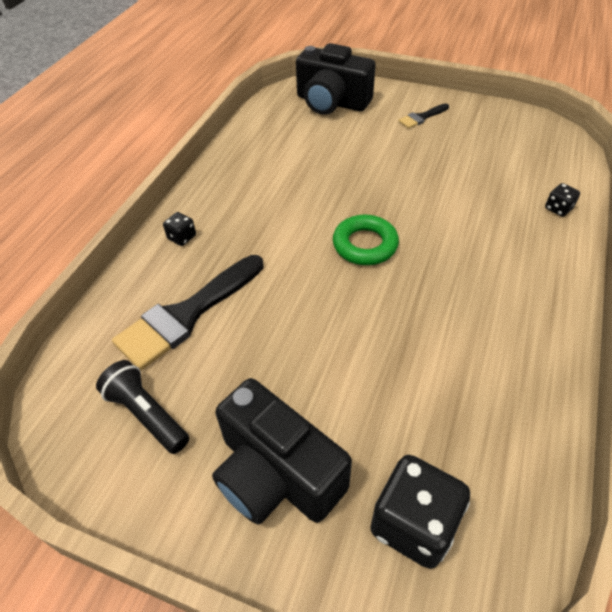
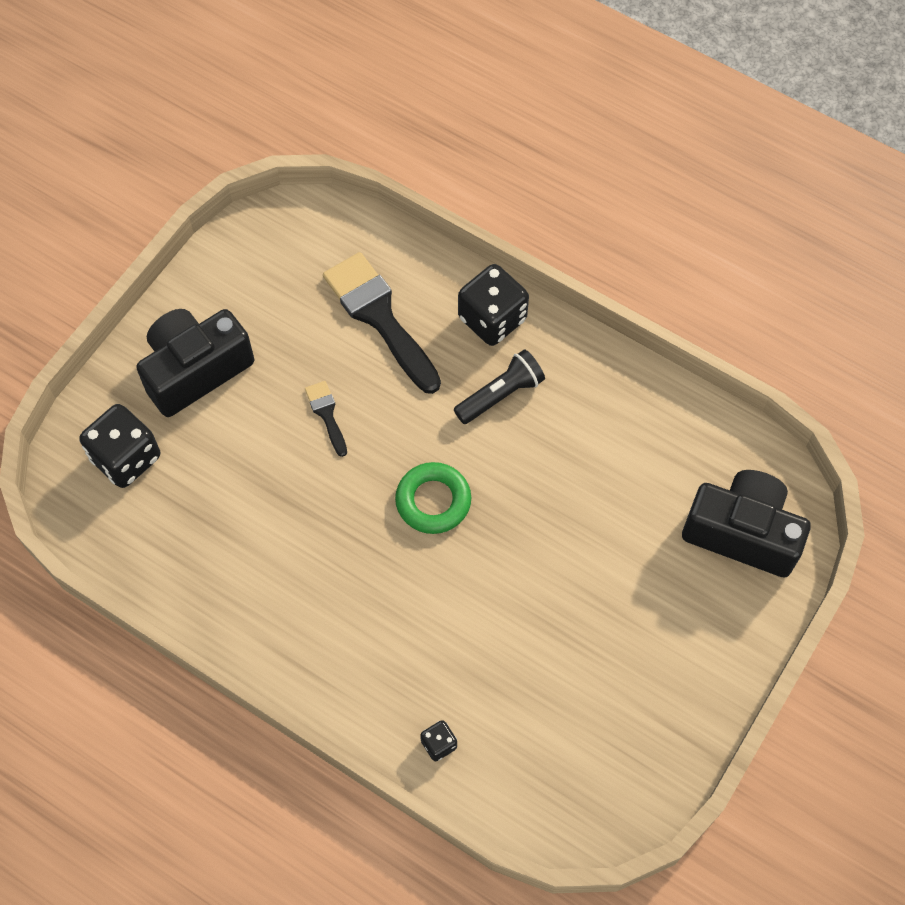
camera: 100 degrees right, 15 degrees up
(146, 414) = (278, 280): black flashlight -> black flashlight (500, 394)
(182, 237) = (492, 319): black dice -> black dice, size x2.10
(332, 102) = (742, 533): black camera -> black camera turned 75 degrees clockwise
(422, 117) = (677, 647): black brush -> black brush (327, 414)

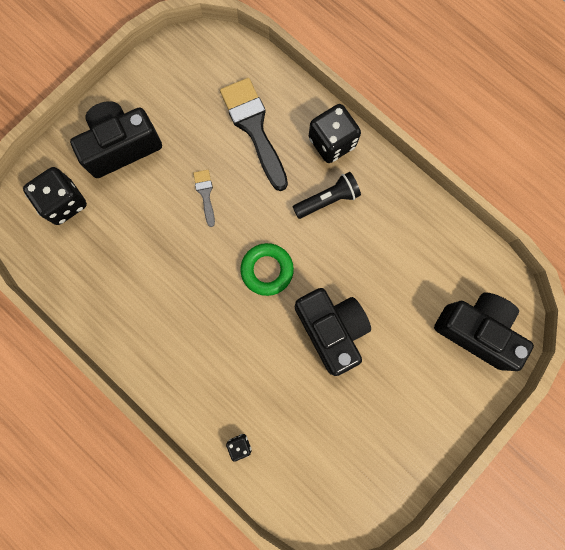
camera: 10 degrees right, 15 degrees up
(327, 414) = (205, 194): black brush -> grey brush
(539, 565) = (331, 329): none -> black camera

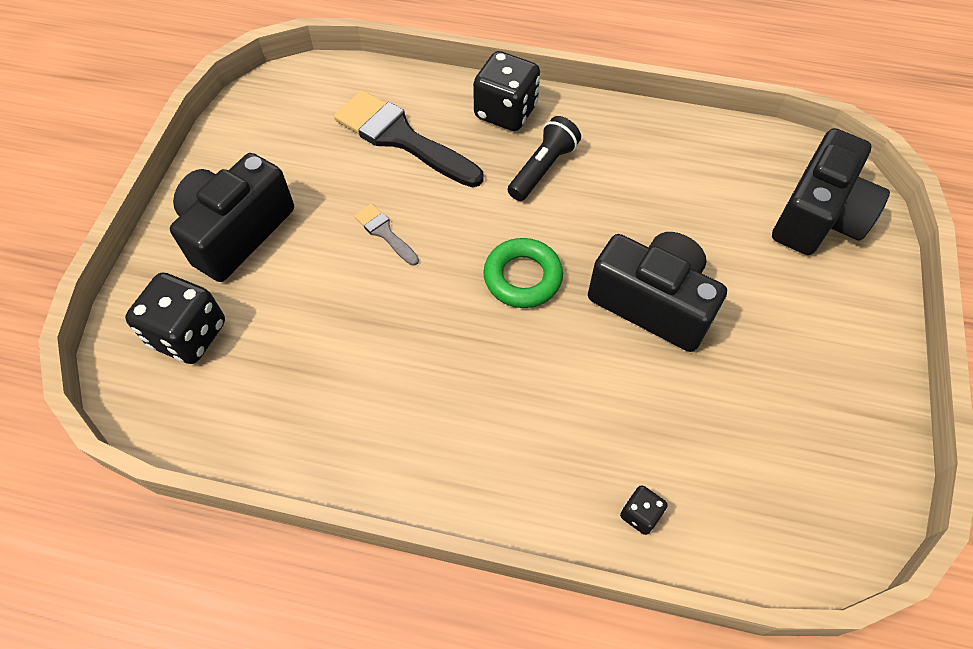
camera: 30 degrees left, 20 degrees down
(476, 330) = (818, 216): black camera -> black camera turned 120 degrees clockwise

